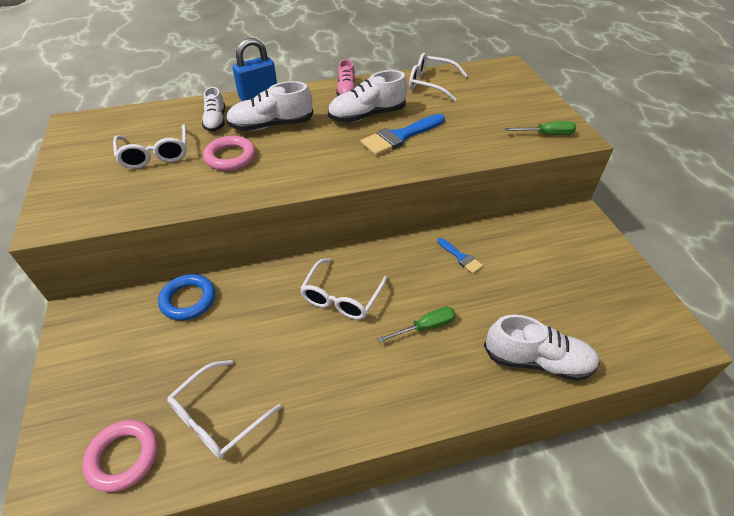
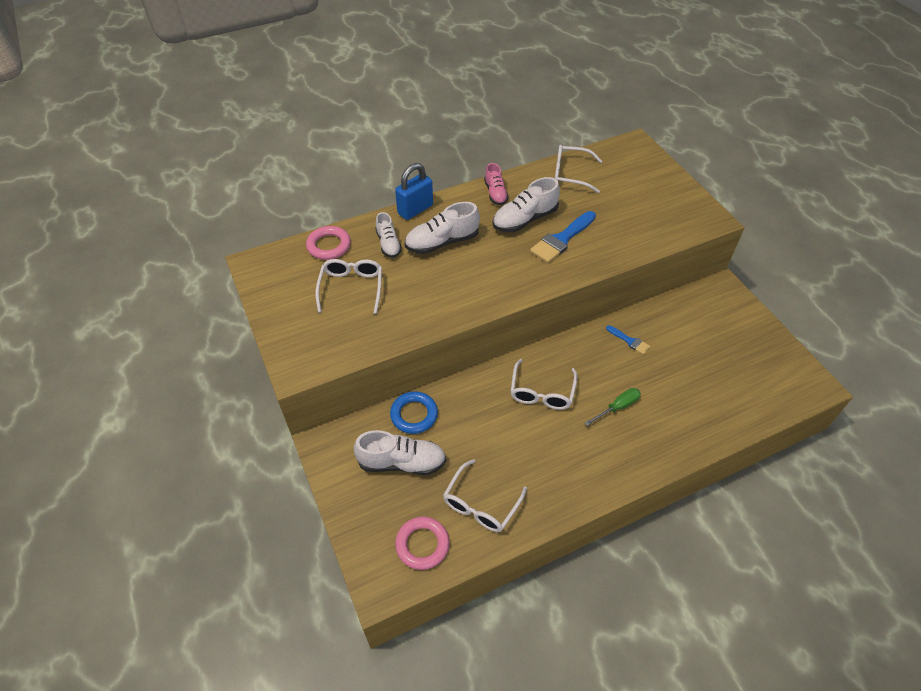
camera: 10 degrees left, 5 degrees up
(155, 154) = (351, 288): white glasses -> white glasses turned 150 degrees counterclockwise
(230, 157) = (421, 282): pink ring -> pink ring (329, 246)
(537, 361) = (710, 421): white shoe -> white shoe (402, 462)
(546, 134) = (687, 220): green screwdriver -> none

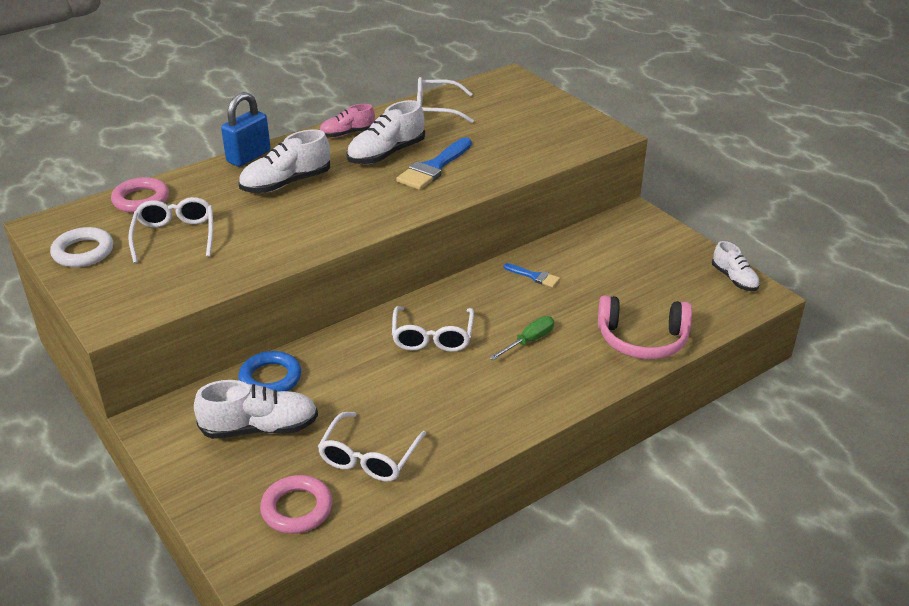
camera: 10 degrees left, 15 degrees down
(281, 295) = (83, 252): none -> white ring
(388, 244) = (218, 191): white shoe -> white shoe (734, 279)
(495, 193) = (347, 133): pink shoe -> pink shoe turned 90 degrees clockwise
(709, 419) = (642, 339): none -> pink headphones

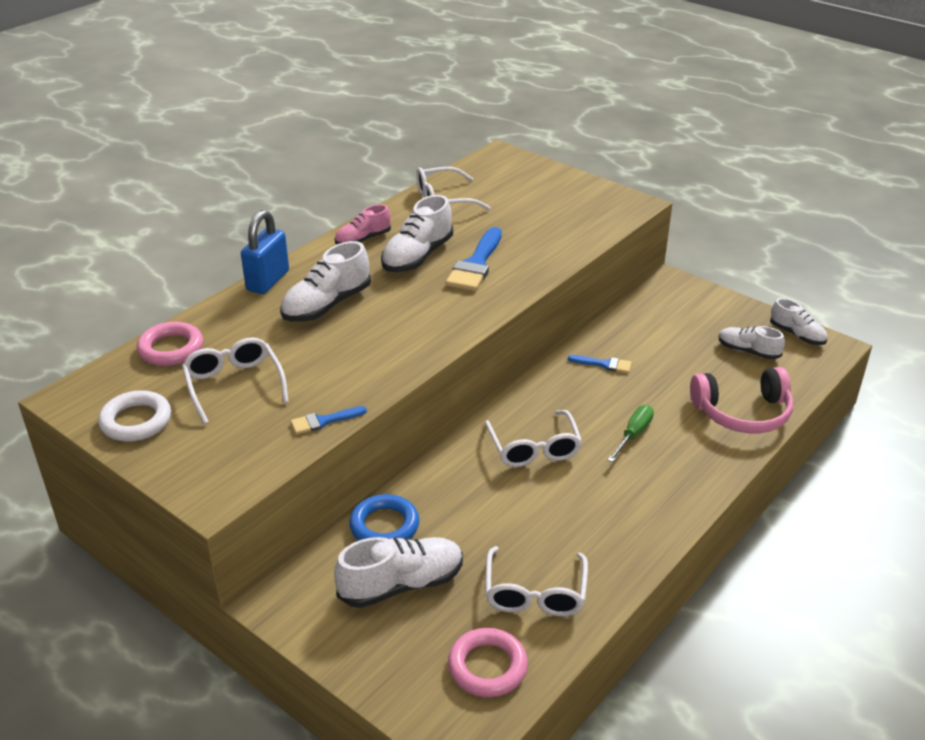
camera: 15 degrees left, 0 degrees up
(231, 276) = (323, 421): none -> blue brush
(678, 286) = (748, 351): none -> white shoe

